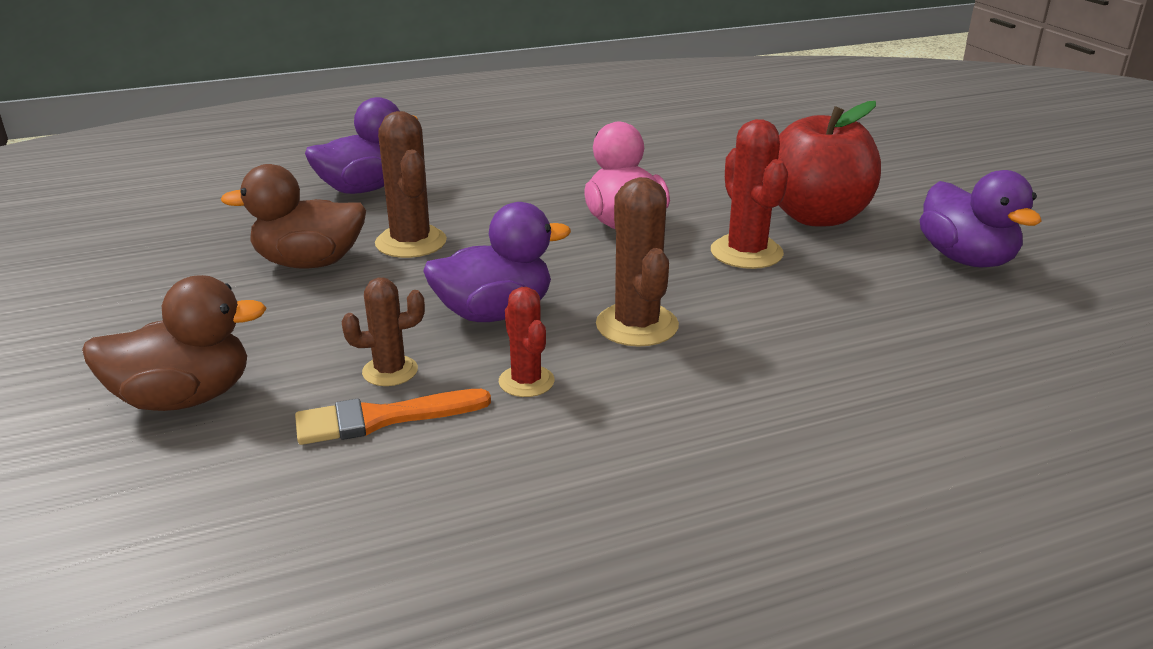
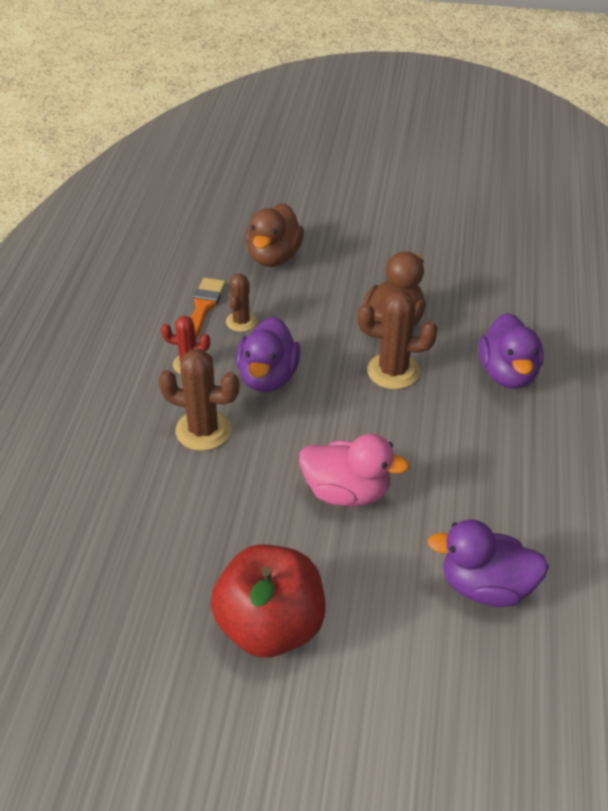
camera: 120 degrees right, 15 degrees up
(746, 252) = (247, 538): red cactus -> none
(966, 259) = (127, 676): purple duck -> purple duck (486, 586)

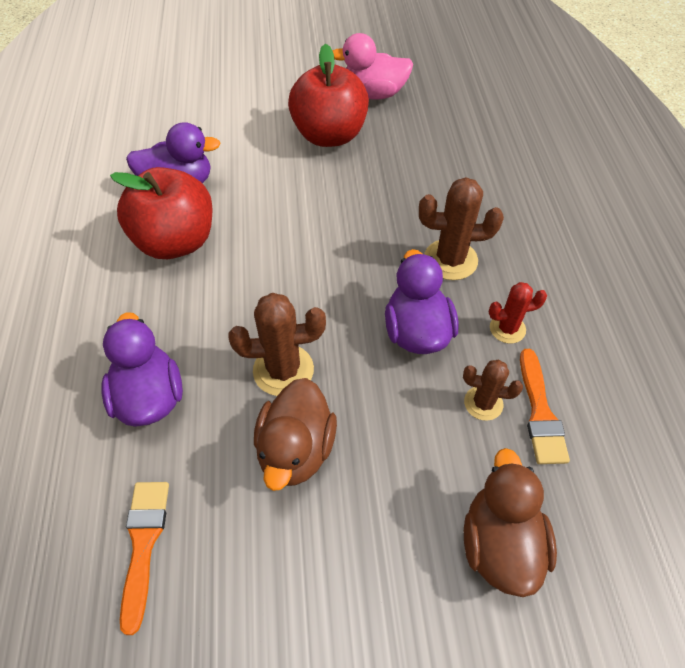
camera: 165 degrees right, 10 degrees up
(241, 321) = (483, 403): brown cactus -> brown cactus turned 75 degrees counterclockwise
(347, 492) = (300, 231): pink duck -> pink duck (373, 94)
(488, 509) = (176, 241): none -> red apple
(506, 295) = (143, 544): none -> orange brush

